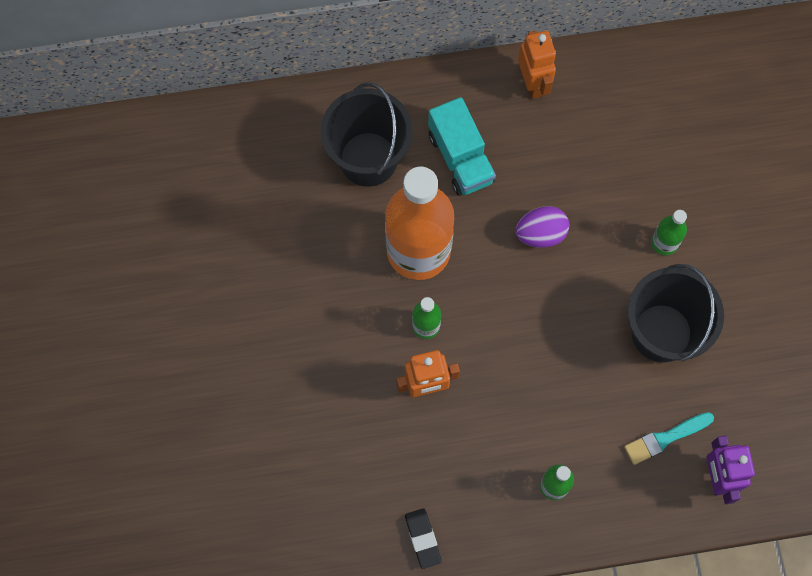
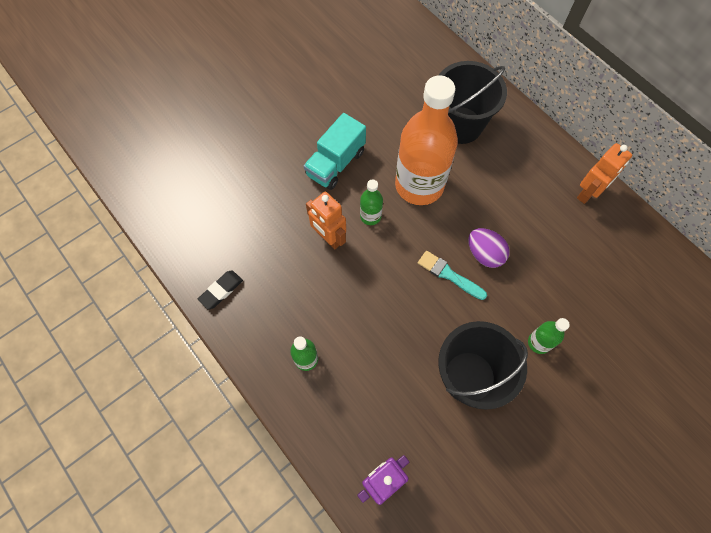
camera: 60 degrees right, 5 degrees down
(460, 158) = (501, 177): turquoise truck -> turquoise truck (335, 163)
(665, 438) = (389, 423): turquoise brush -> turquoise brush (449, 275)

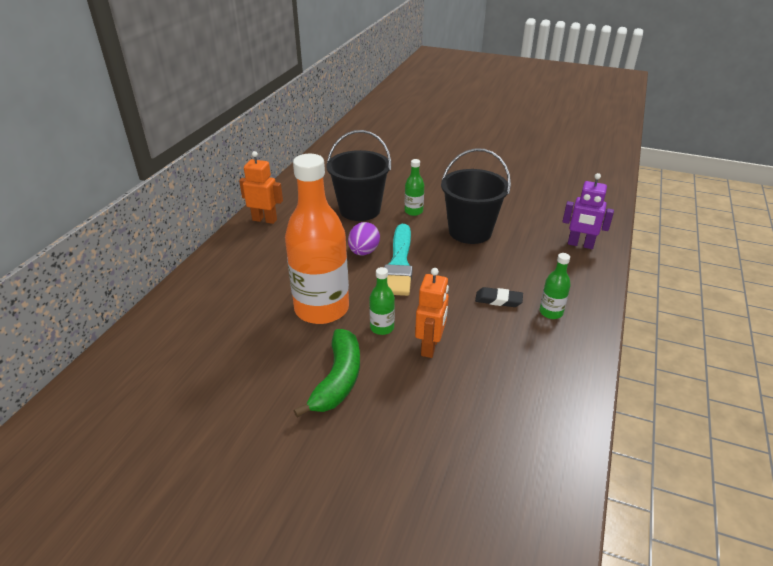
camera: 120 degrees left, 30 degrees down
(221, 290) = (561, 401): black eraser -> black eraser (498, 300)
(335, 163) = (338, 379): turquoise truck -> green banana
(449, 275) = (399, 263): turquoise brush -> turquoise brush, size x1.66
(460, 125) = (228, 306): black bucket -> black bucket (360, 210)

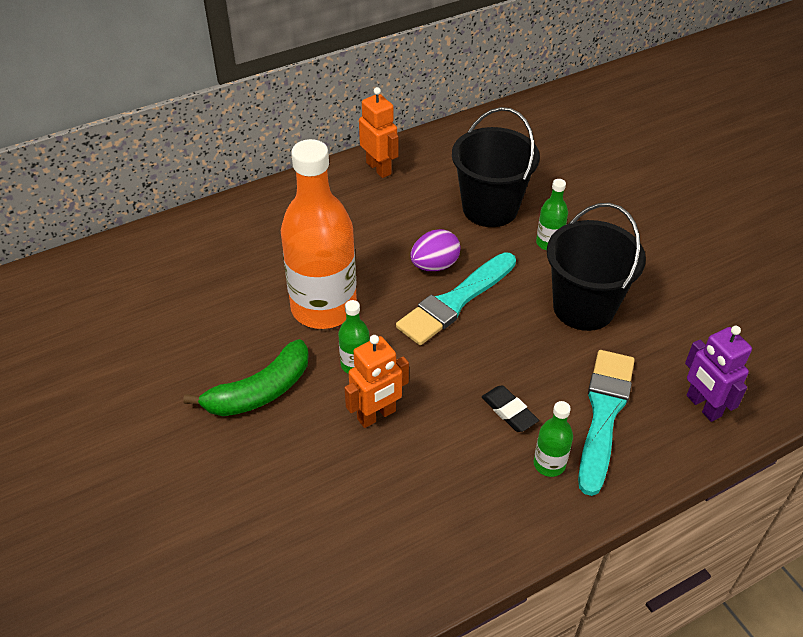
camera: 40 degrees right, 10 degrees up
(544, 273) = (604, 414): none -> turquoise brush

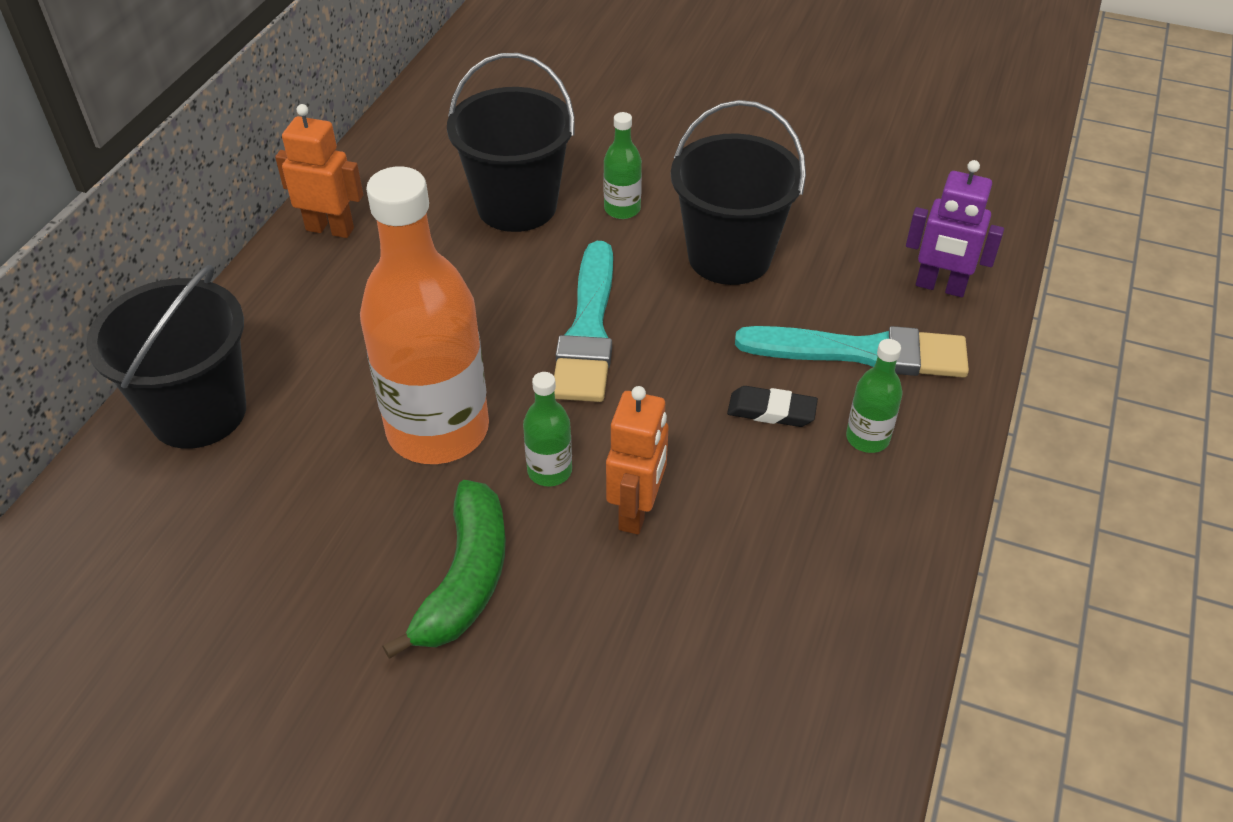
camera: 40 degrees left, 0 degrees up
(227, 230) = (198, 412): none -> black bucket
(434, 265) = (521, 303): purple egg -> none
(604, 414) = (863, 352): turquoise brush -> turquoise brush turned 120 degrees clockwise

